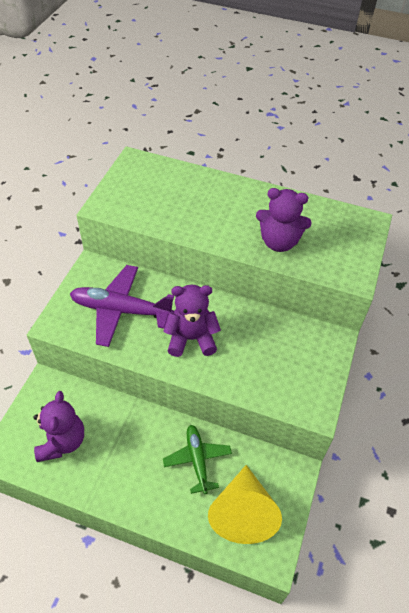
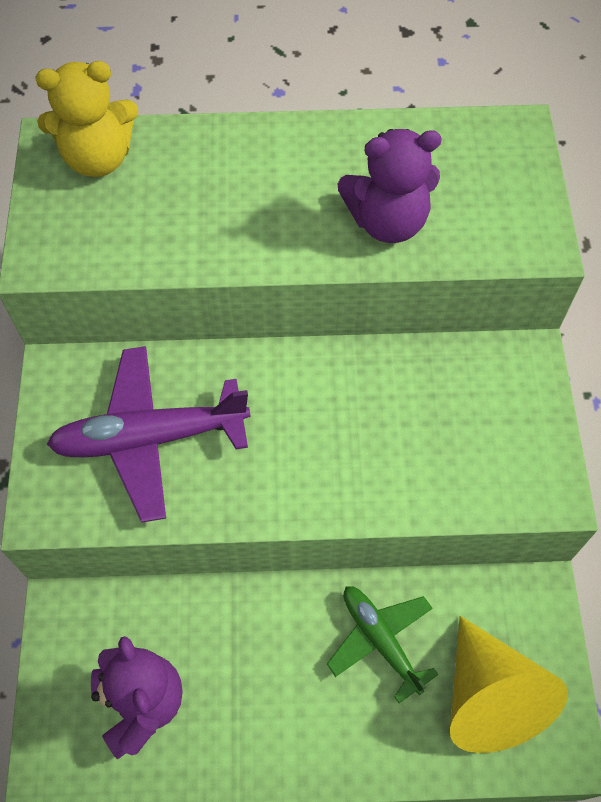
camera: 20 degrees left, 10 degrees up
(151, 172) = (98, 158): none -> yellow teddy bear
(191, 338) = (297, 445): purple teddy bear -> none

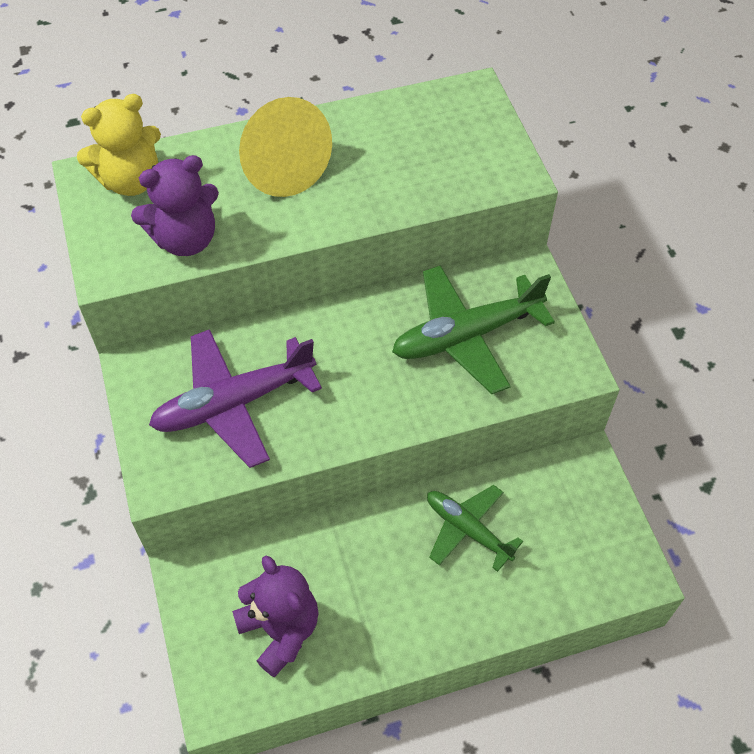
camera: 15 degrees left, 5 degrees down
(387, 221) = (390, 182): purple teddy bear -> purple teddy bear (185, 239)
(434, 420) = (466, 336): none -> green plane
(489, 697) = (568, 551): yellow cone -> yellow cone (280, 166)

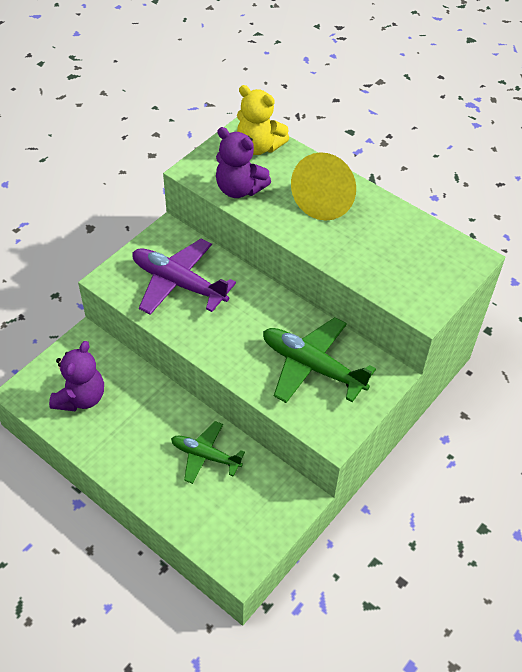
camera: 55 degrees right, 5 degrees down
(467, 529) = (205, 456): green plane -> green plane turned 75 degrees counterclockwise

